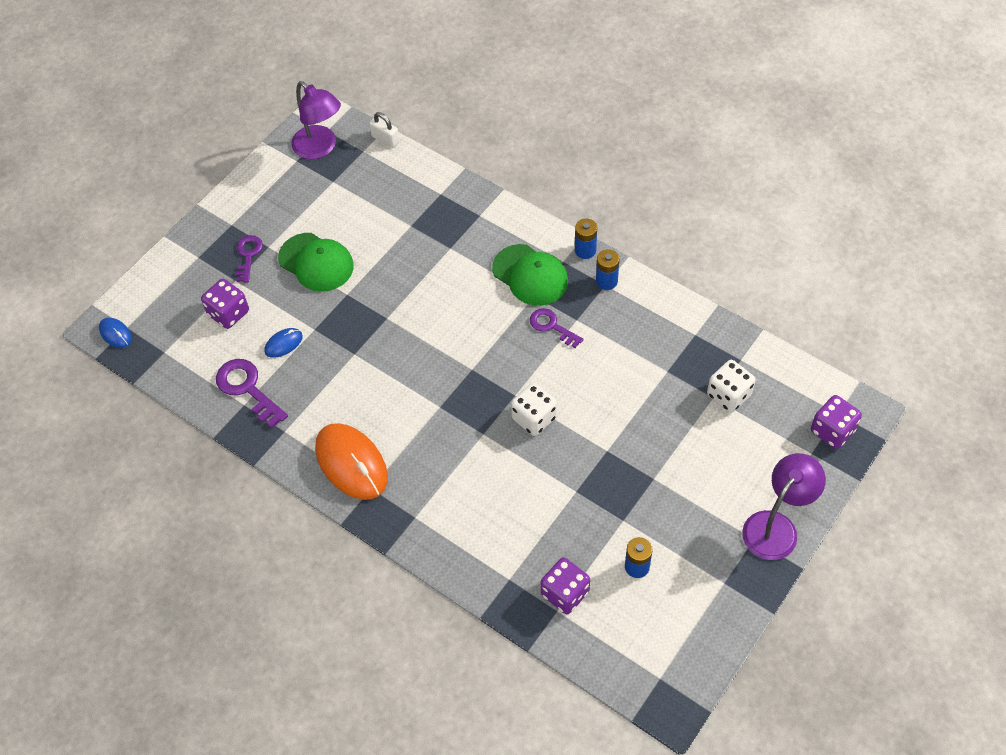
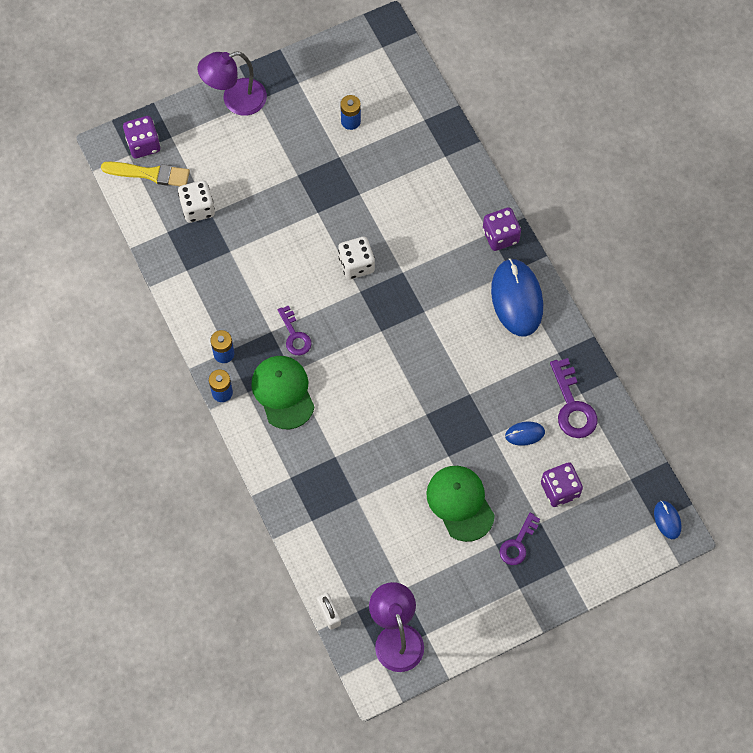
camera: 155 degrees left, 10 degrees up
(351, 463) = (517, 299): orange mouse -> blue mouse
(565, 593) = (412, 128): purple dice -> purple dice (500, 236)
(802, 405) = (149, 174): none -> yellow brush

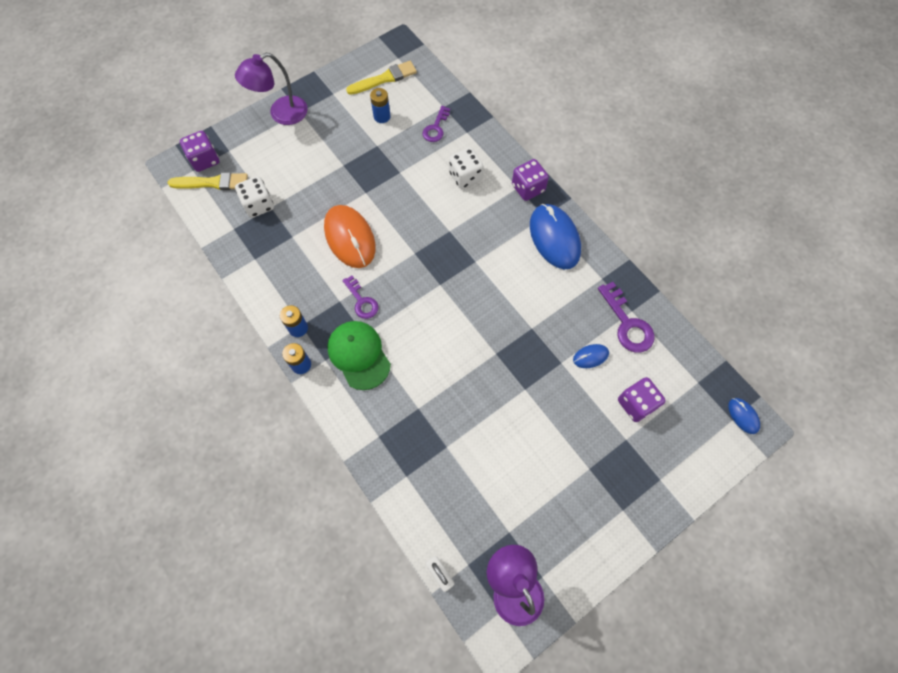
camera: 10 degrees left, 0 degrees up
(292, 262) = (350, 238): none -> orange mouse
(356, 264) = (407, 231): white dice -> white dice (465, 177)
(361, 72) = (384, 79): none -> yellow brush
(460, 503) = (546, 433): green cap -> none
(518, 544) = (610, 464): purple key -> purple key (436, 128)

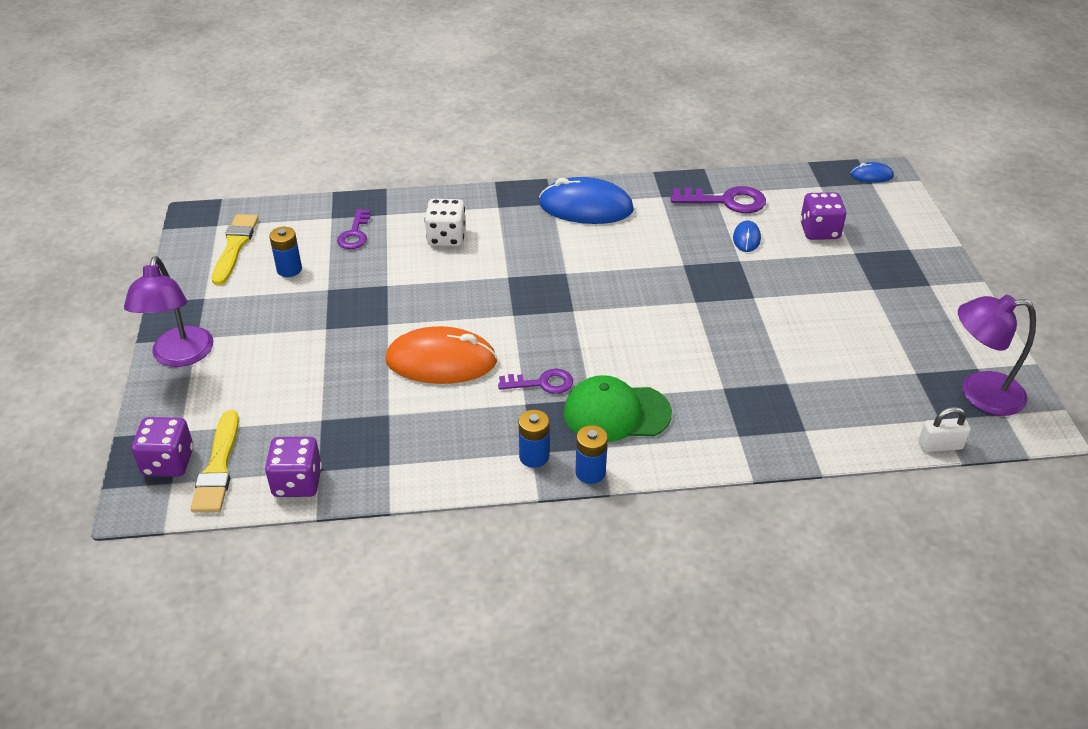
camera: 60 degrees left, 25 degrees down
(212, 183) = (218, 467): yellow brush -> yellow brush turned 150 degrees clockwise
(259, 205) = (306, 430): white dice -> none
(436, 128) = (355, 234): purple key -> purple key turned 45 degrees clockwise
(528, 188) = (506, 200): purple dice -> purple dice (297, 482)

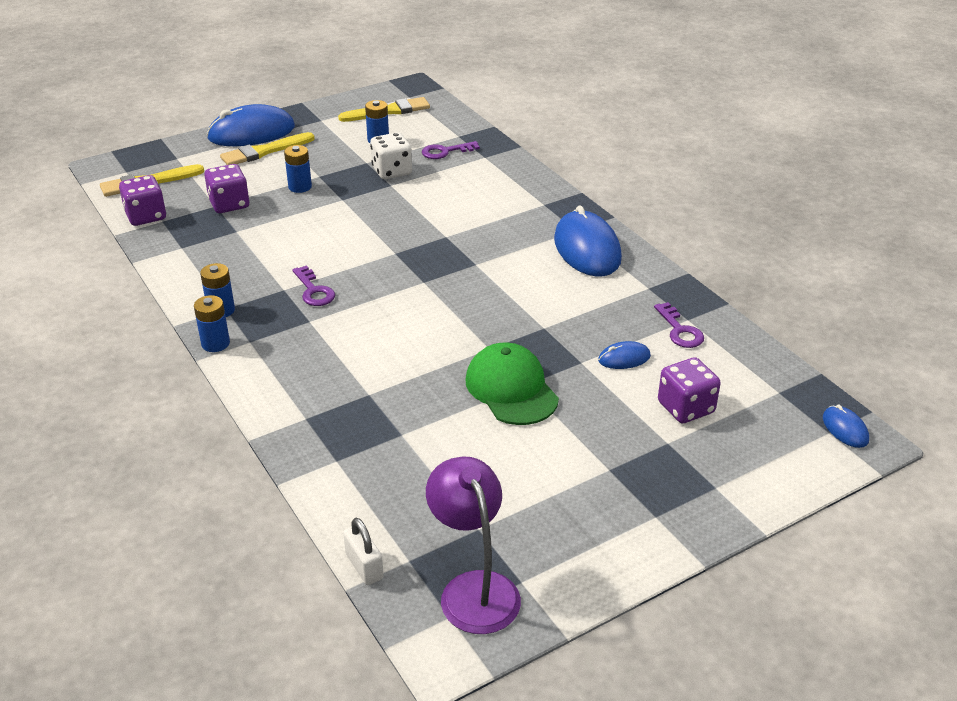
camera: 65 degrees right, 5 degrees down
(168, 462) = (144, 164): purple dice -> purple dice (229, 204)
(180, 356) = (251, 133): purple lamp -> blue mouse
(234, 356) = (264, 151): none -> yellow brush
(337, 347) = (300, 187): none -> blue battery
(441, 361) = (312, 235): orange mouse -> none
(446, 237) = (476, 192): white dice -> white dice (392, 171)
(616, 413) = (297, 339): green cap -> green cap (511, 389)
(726, 201) = (680, 330): purple key -> purple key, size x0.66

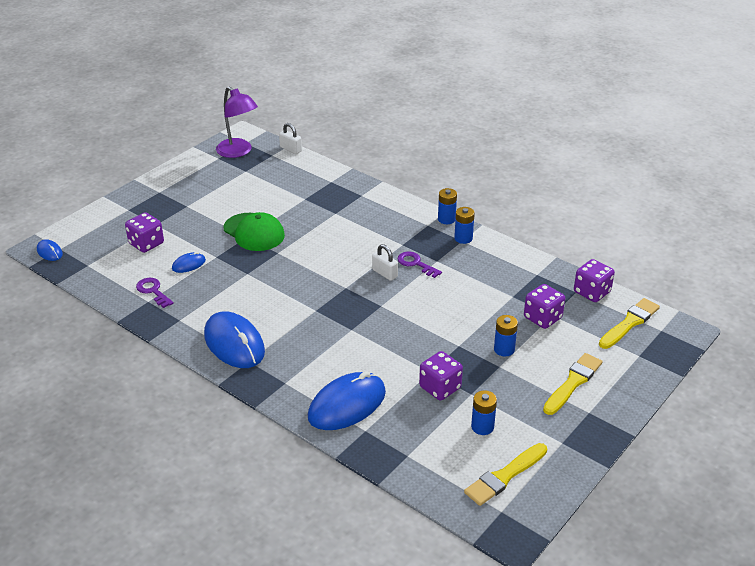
camera: 160 degrees right, 0 degrees up
(251, 133) = (609, 404): blue mouse -> blue mouse (347, 405)
(363, 287) = (384, 273): none -> white padlock
(392, 171) = (440, 388): white dice -> purple dice
(445, 152) = (407, 427): purple key -> none

